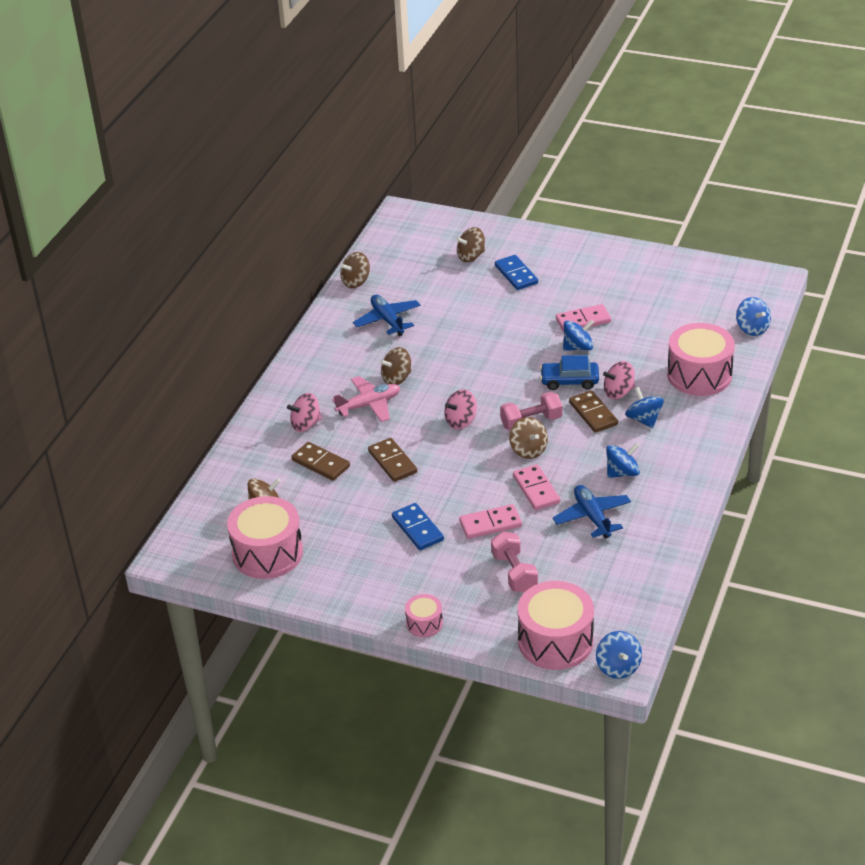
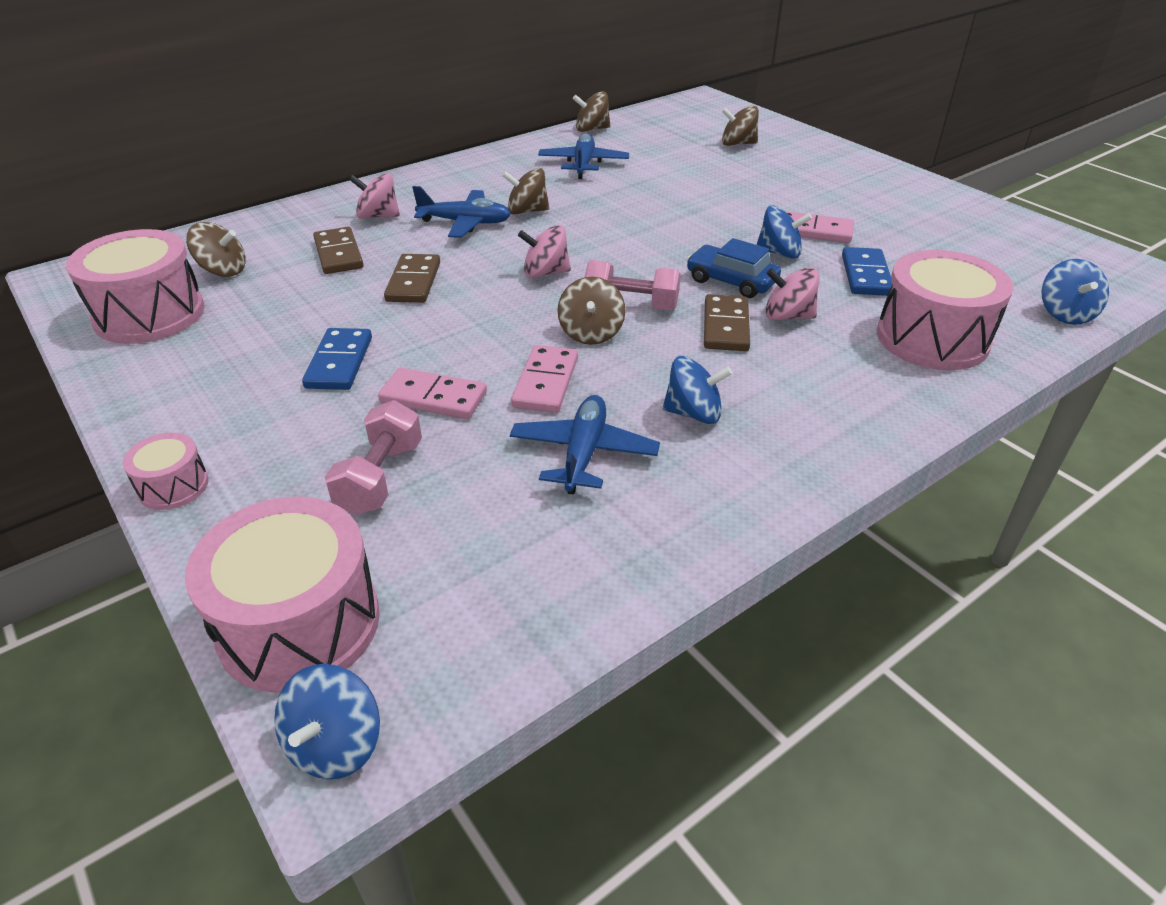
camera: 30 degrees right, 0 degrees up
(369, 405) = (465, 223): pink plane -> blue plane
(516, 274) = (773, 170): blue domino -> blue domino (866, 275)
(644, 419) = (794, 360): blue spinning top -> none

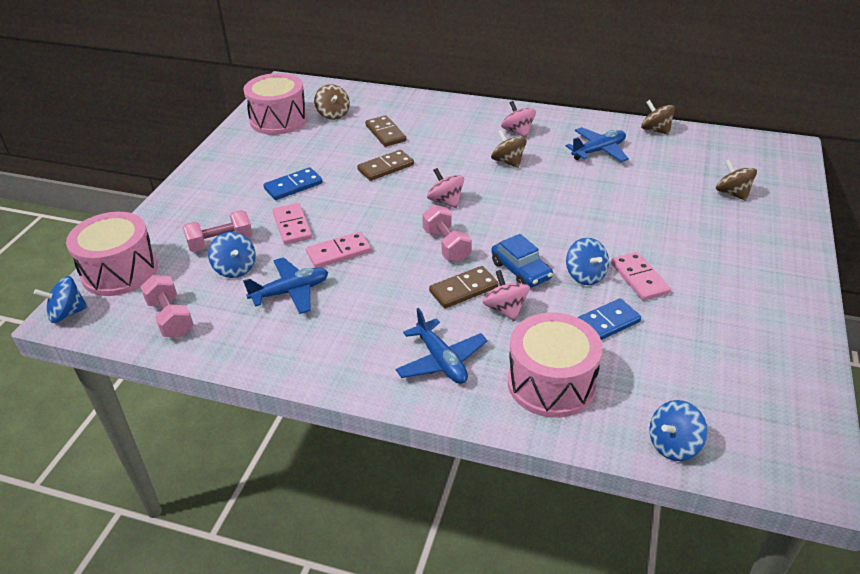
camera: 55 degrees right, 0 degrees up
(173, 486) = (172, 196): pink drum -> none
(338, 254) = (385, 133): brown domino -> brown domino turned 60 degrees counterclockwise
(378, 216) = (437, 122): pink spinning top -> pink spinning top (517, 132)
(465, 223) = (466, 150): blue plane -> blue plane (441, 361)
(509, 600) = (170, 318): none -> pink dumbbell
(591, 333) = (401, 245): brown spinning top -> none
(693, 413) = (360, 314): blue spinning top -> blue spinning top (235, 268)
(731, 281) = (521, 270): blue car -> blue car turned 150 degrees clockwise

